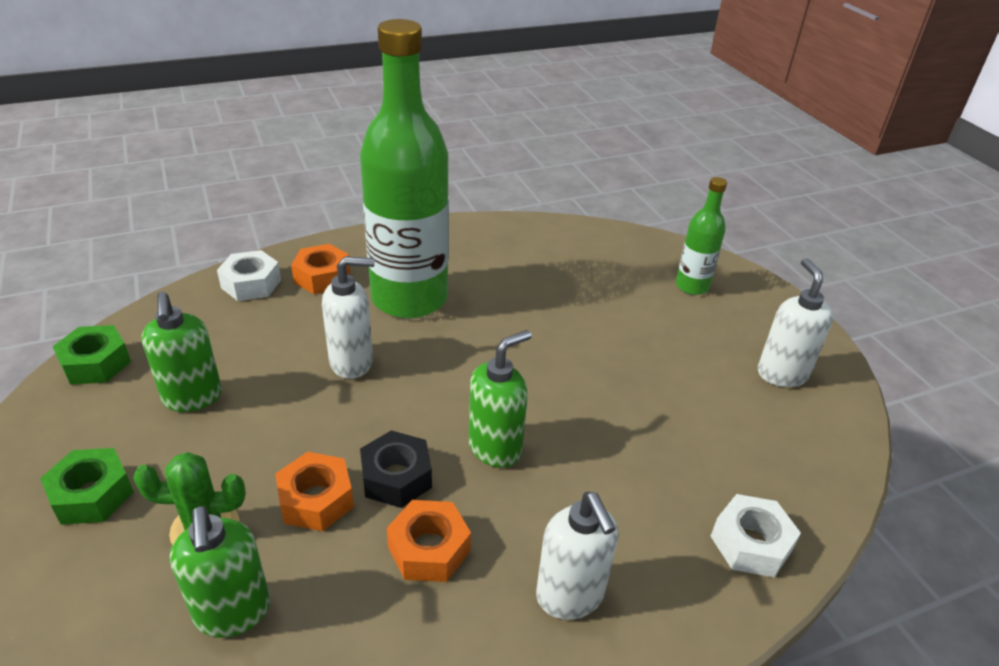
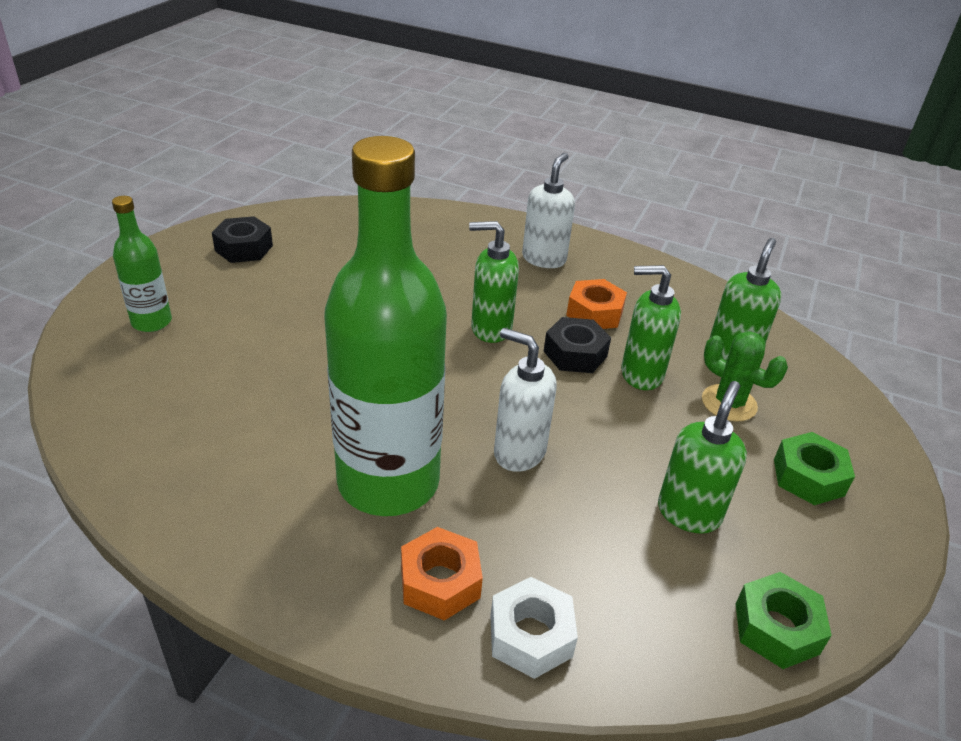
camera: 135 degrees left, 0 degrees up
(316, 500) = (641, 374): orange nut -> green soap dispenser
(751, 543) = (427, 221): white nut -> none
(782, 373) = (244, 248): white soap dispenser -> black nut

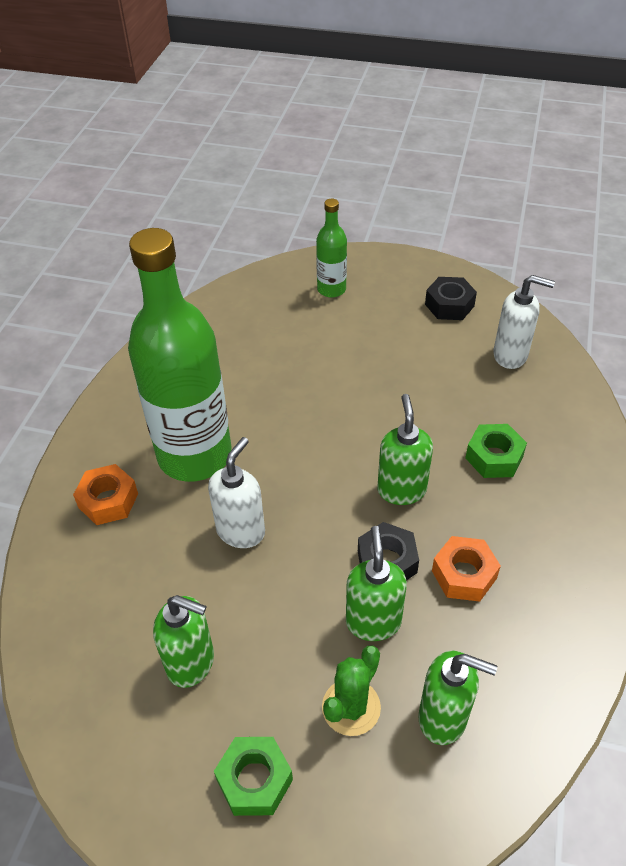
camera: 85 degrees right, 10 degrees up
(531, 636) = (67, 558): white nut -> none
(544, 259) = (547, 520): white soap dispenser -> white soap dispenser (511, 355)
(776, 628) = (75, 727): green nut -> green nut (494, 457)

